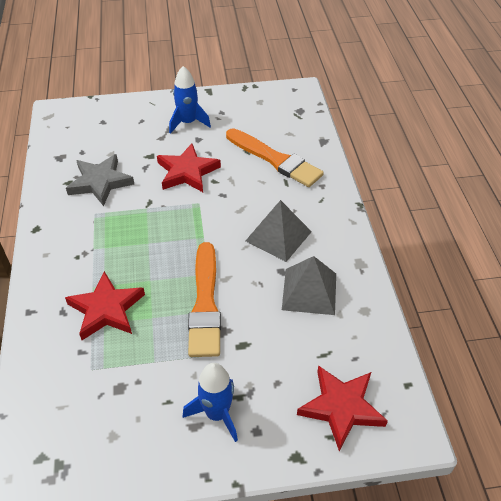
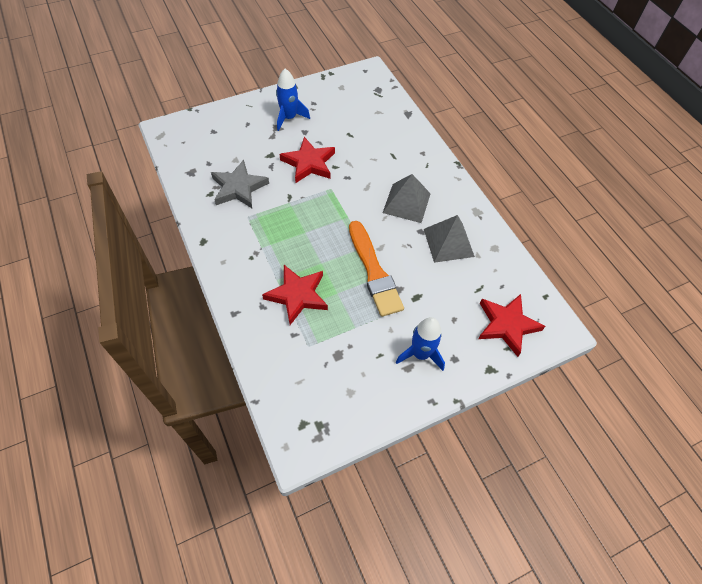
camera: 20 degrees left, 10 degrees up
(275, 160) = (376, 137): orange brush -> none

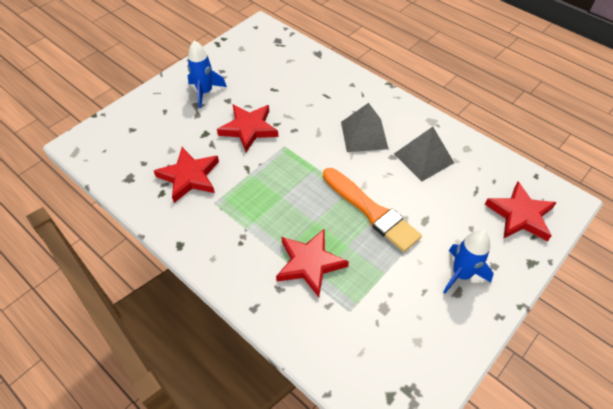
camera: 20 degrees left, 5 degrees down
(239, 187) = (189, 177): grey star -> red star

